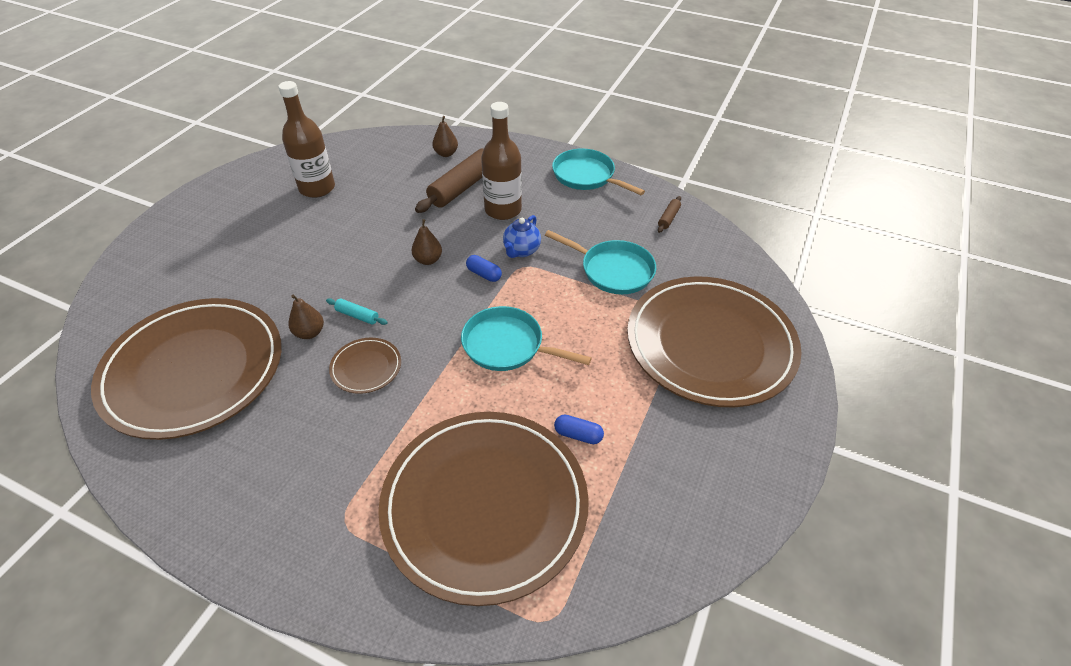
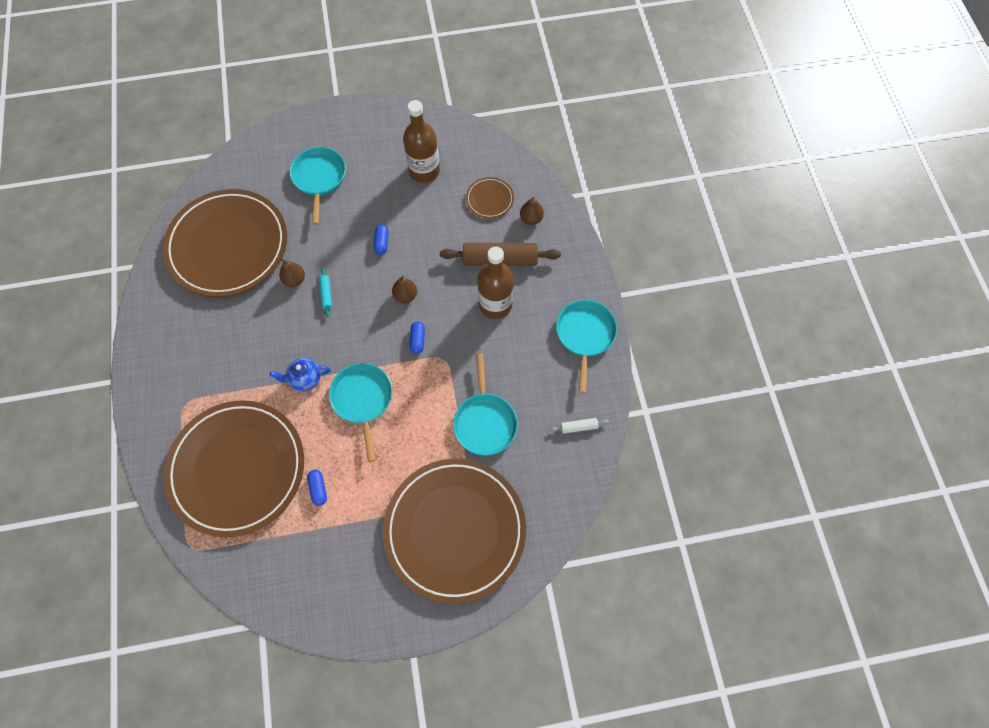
camera: 55 degrees right, 20 degrees up
(223, 258) = (319, 178): none -> turquoise pan
(352, 249) = (382, 243): none -> blue capsule
(366, 367) = (290, 332): brown plate -> brown plate (489, 199)
(521, 251) = (459, 347): blue teapot -> blue teapot (305, 379)
(668, 218) = (578, 427): brown rolling pin -> white rolling pin

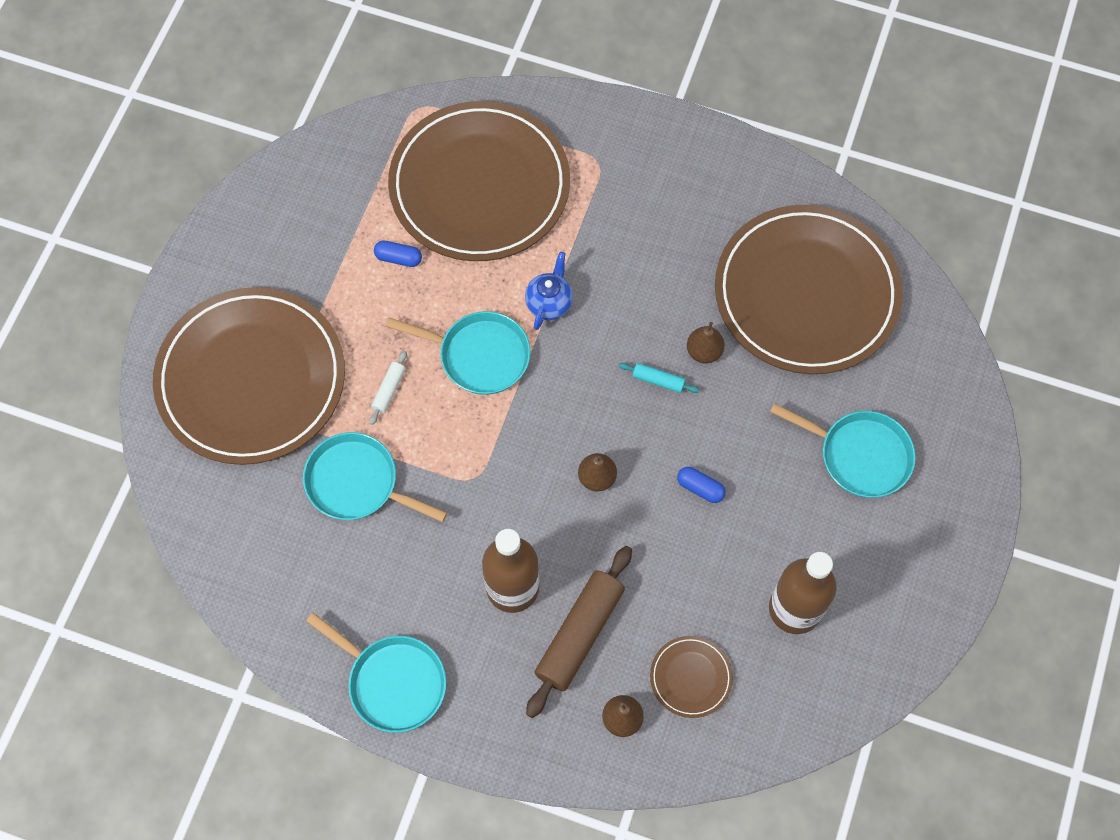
camera: 120 degrees right, 0 degrees up
(417, 340) = (521, 460): blue capsule -> none
(578, 427) = (275, 594): white rolling pin -> white rolling pin (389, 390)

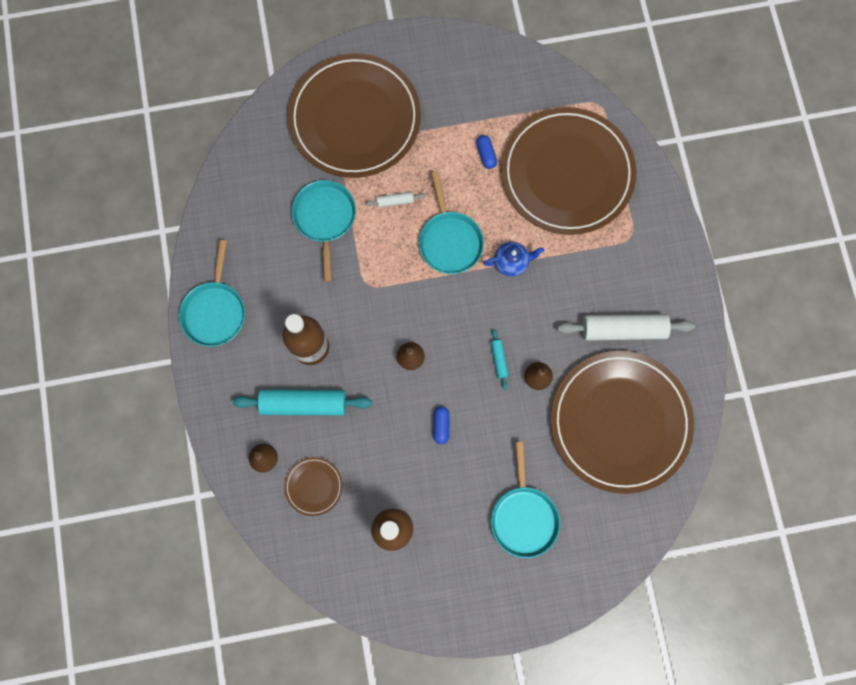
camera: 60 degrees right, 10 degrees up
(580, 634) = (304, 404): brown rolling pin -> turquoise rolling pin
(701, 231) = (623, 329): none -> white rolling pin

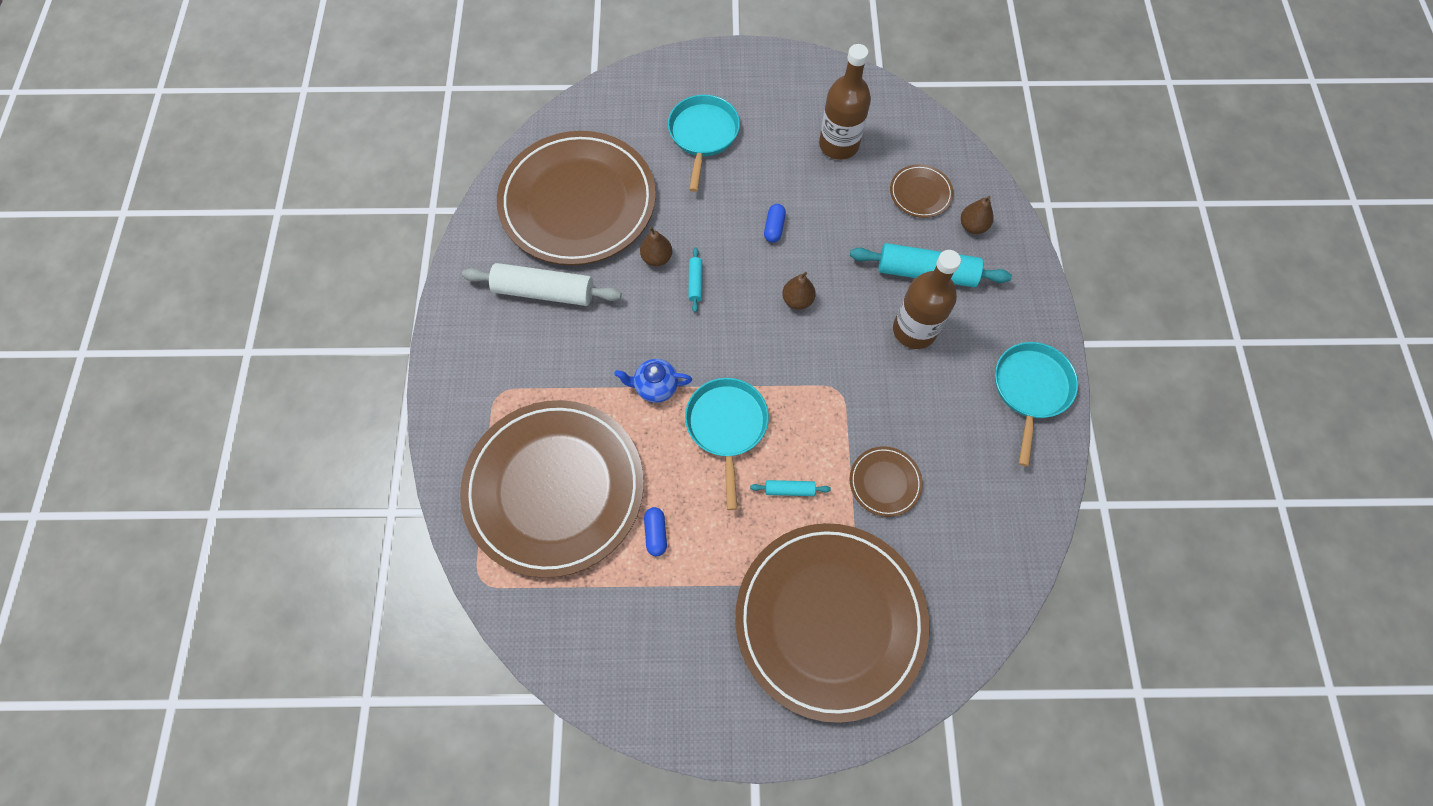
camera: 170 degrees left, 10 degrees down
(325, 218) = (885, 482): turquoise pan -> brown plate
(395, 201) = (789, 490): white rolling pin -> turquoise rolling pin

